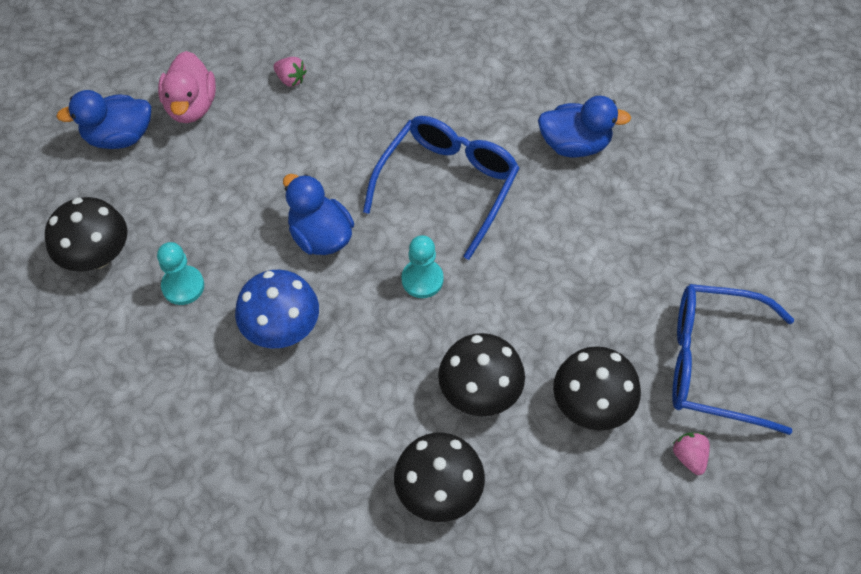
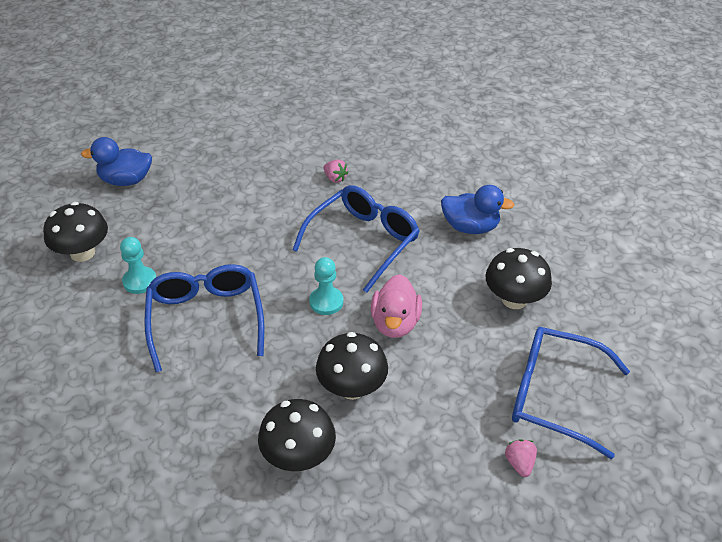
camera: 10 degrees right, 15 degrees down
(191, 106) = (185, 168): pink duck -> pink duck (395, 323)
(281, 328) = (206, 320): blue mushroom -> blue glasses
(291, 79) = (263, 160): pink strawberry -> pink strawberry (335, 178)
(320, 236) = (255, 262): blue duck -> none
(591, 405) = (443, 411): black mushroom -> black mushroom (514, 299)

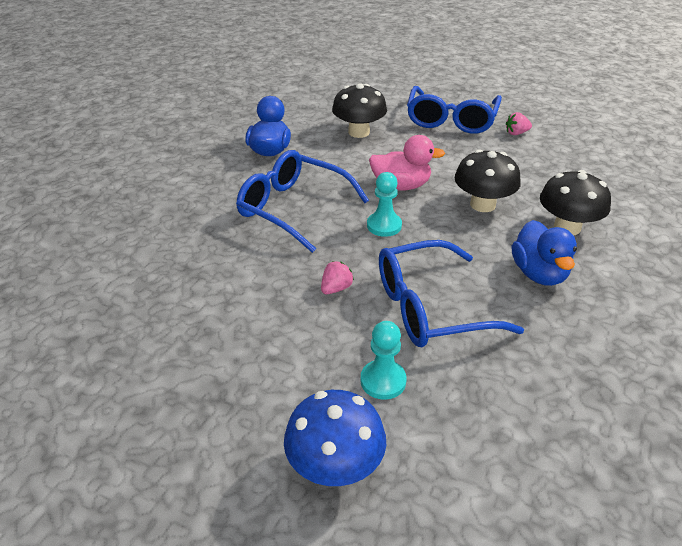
camera: 95 degrees left, 5 degrees down
(82, 253) = (335, 466): black mushroom -> blue mushroom
(126, 180) = (156, 450): blue duck -> blue duck (539, 273)
(335, 178) = (184, 233): pink strawberry -> pink strawberry (336, 288)

